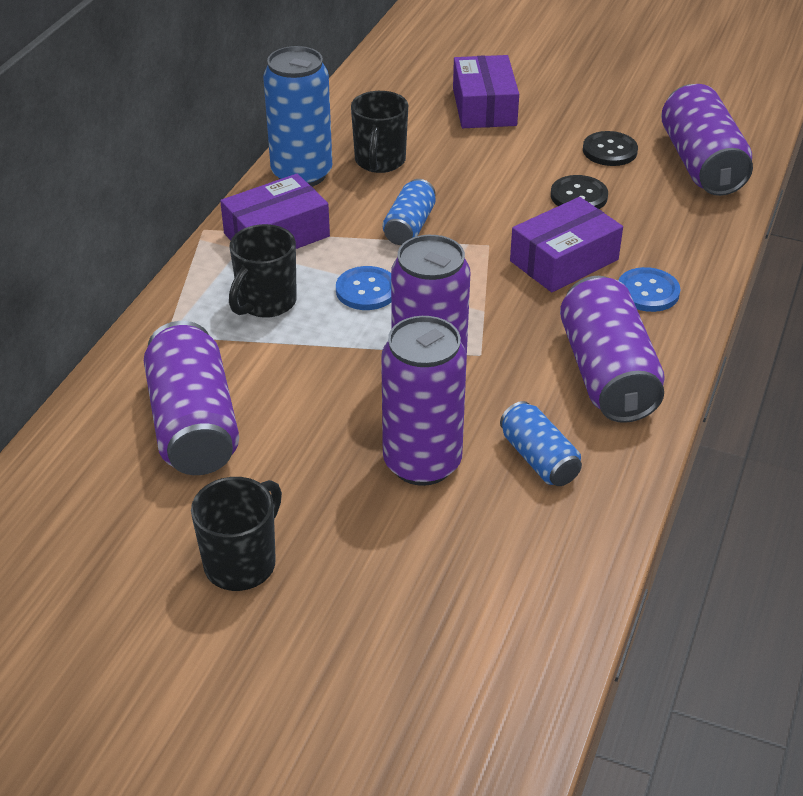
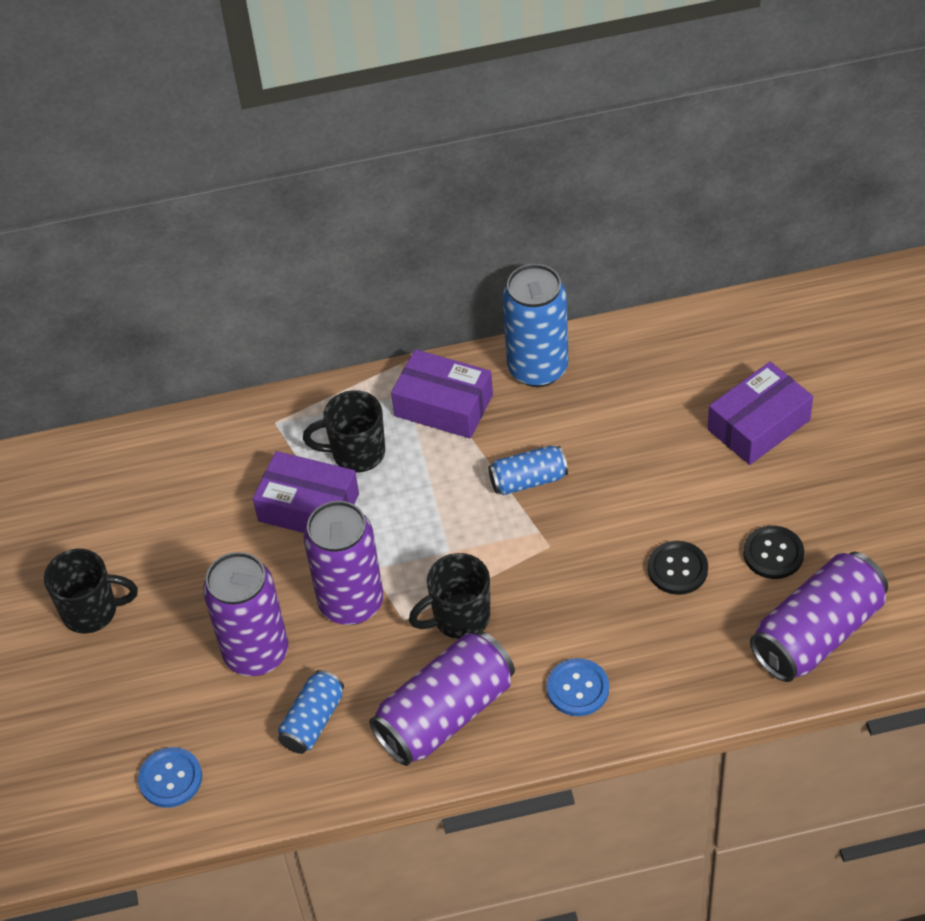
camera: 60 degrees right, 10 degrees up
(193, 424) = (197, 500): purple can -> none
(366, 290) = (422, 503): blue button -> blue button (170, 778)
(380, 162) = (602, 406): black mug -> black mug (459, 618)
(564, 260) = (572, 608): purple box -> purple box (308, 507)

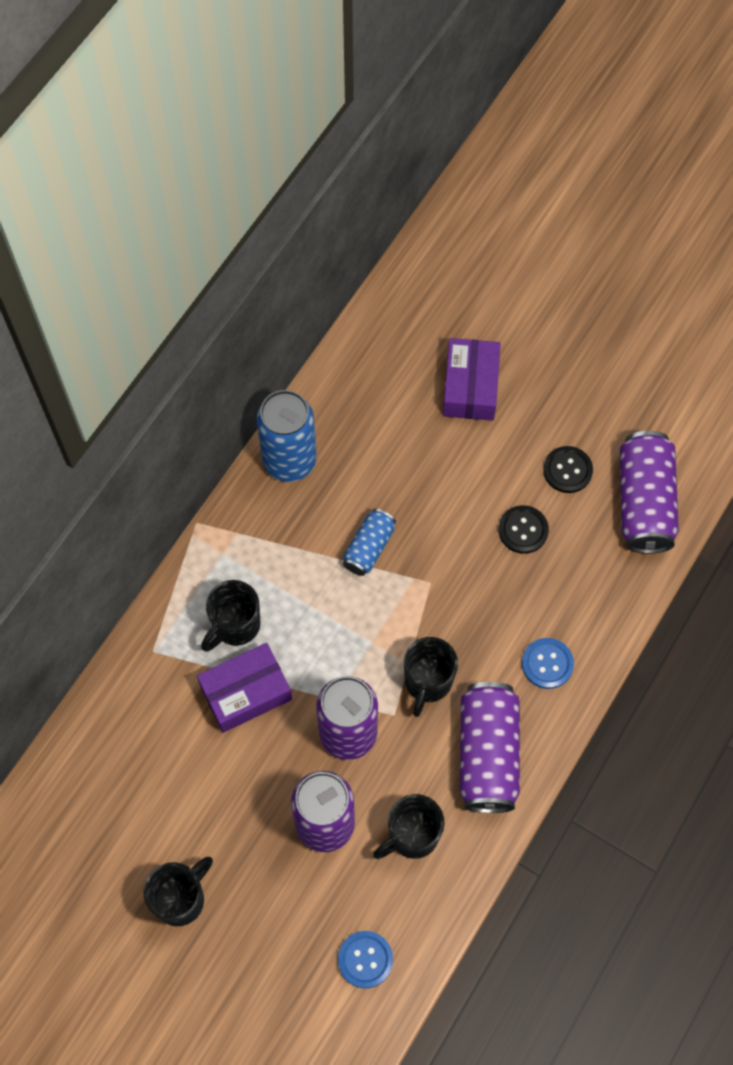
camera: 50 degrees left, 15 degrees up
(313, 721) = (412, 835): blue can -> black mug
(443, 405) = (256, 540): purple box -> none

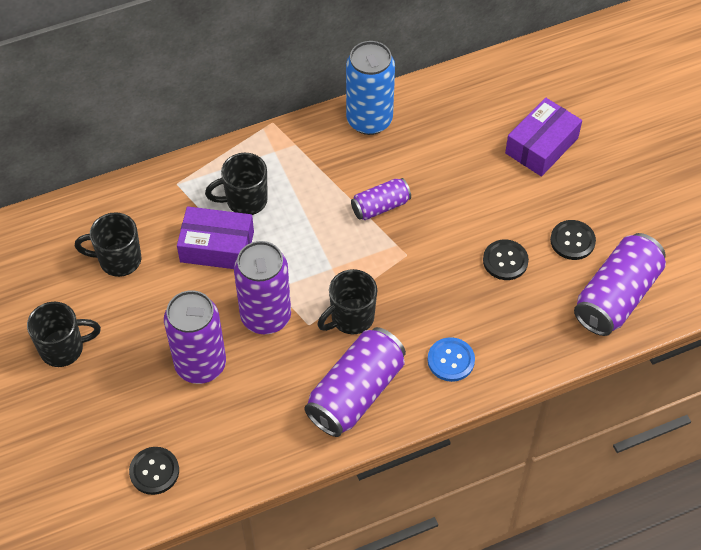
camera: 35 degrees right, 10 degrees down
(365, 959) = (154, 471): blue button -> black button
(369, 548) = (380, 206): blue can -> purple can
(412, 835) = (256, 411): black mug -> black mug (118, 260)

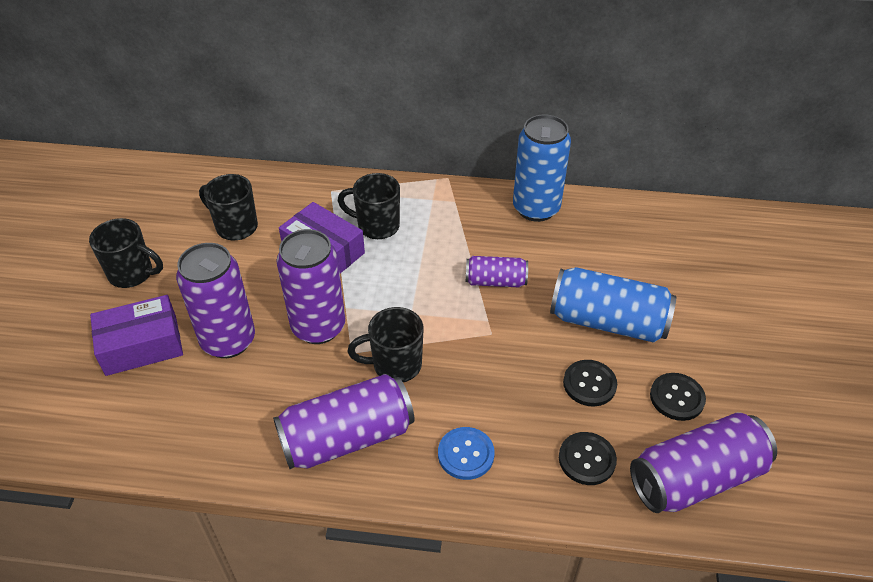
camera: 30 degrees right, 10 degrees down
(154, 471) = (109, 414): black button -> black button (587, 459)
(488, 201) = (607, 322): none -> blue can
(541, 145) = (696, 295): purple box -> purple box (141, 345)

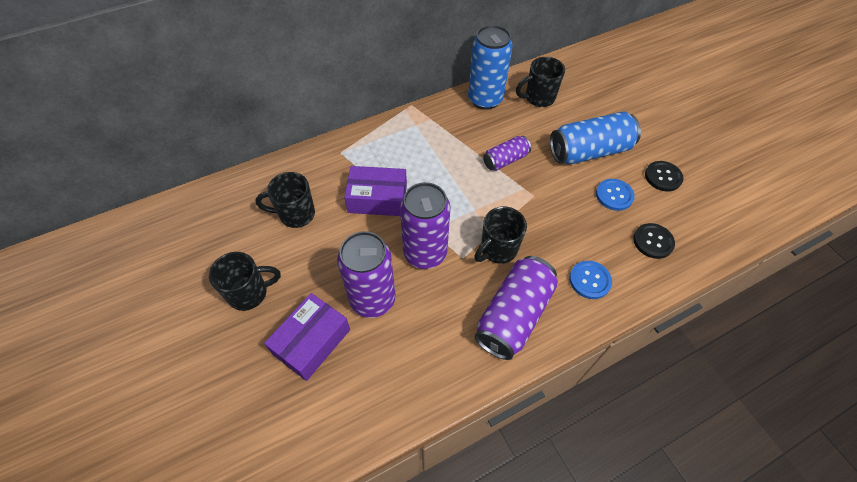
camera: 35 degrees left, 10 degrees up
(377, 226) = (396, 162): black mug -> black mug (538, 98)
(589, 384) = (614, 195): black button -> blue button
(696, 478) = (711, 218): purple can -> none

